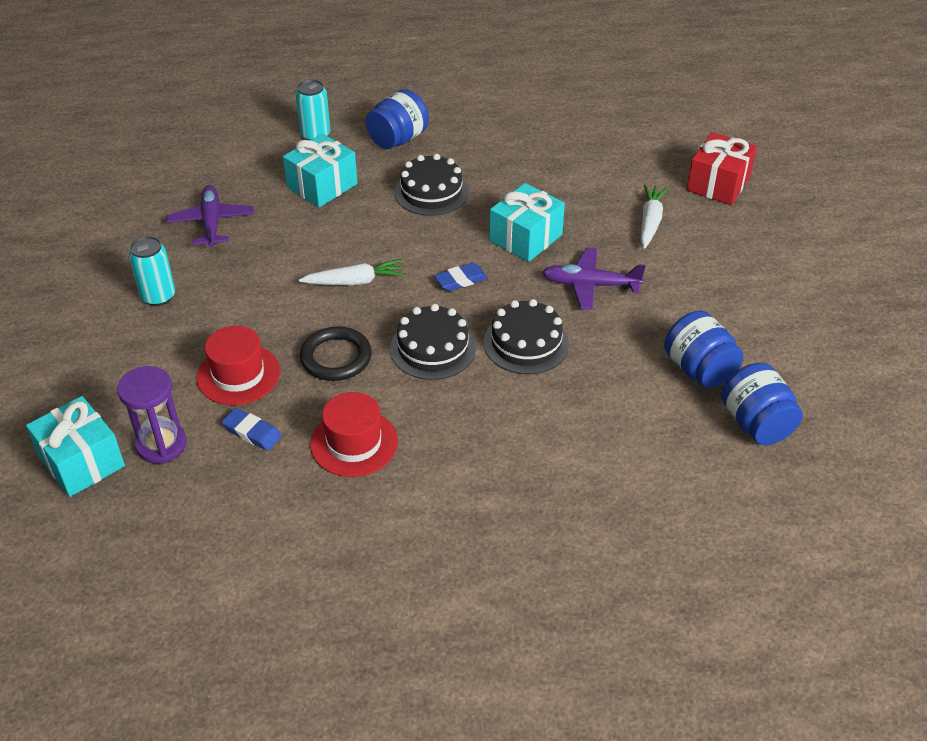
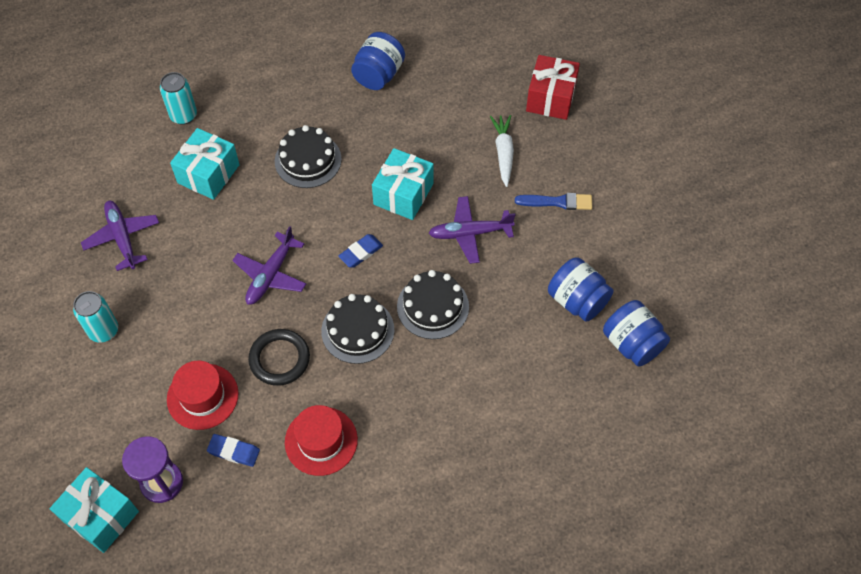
camera: 15 degrees left, 15 degrees up
(355, 281) = (271, 275): white carrot -> purple plane
(398, 139) = (260, 104): blue jar -> blue jar (378, 75)
(700, 275) = (557, 202): none -> blue brush

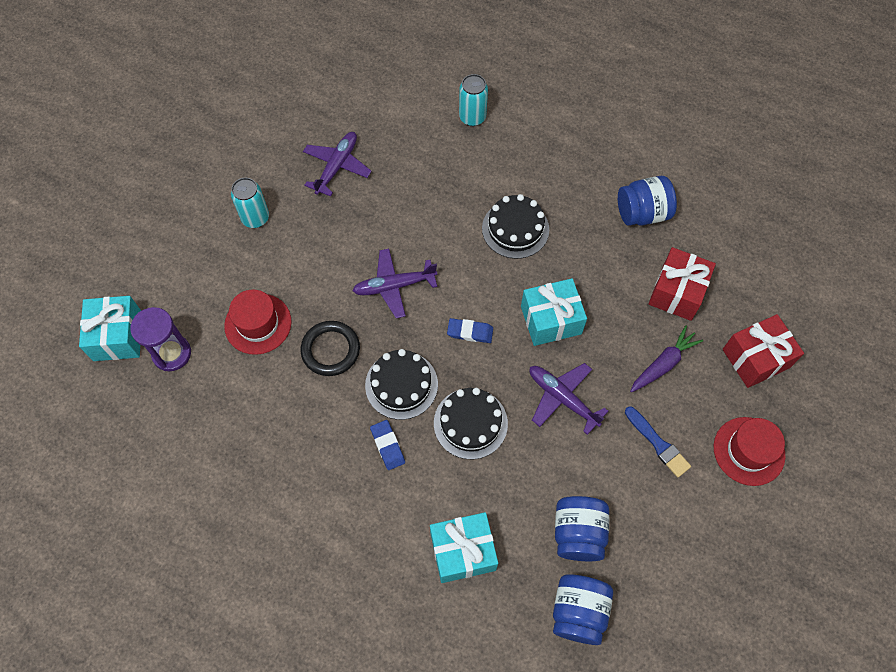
camera: 50 degrees right, 5 degrees up
(208, 174) = (439, 174): turquoise gift -> turquoise gift (463, 551)
(234, 451) = (232, 381): blue eraser -> blue eraser (387, 446)
(321, 441) = (288, 434): red hat -> red hat (749, 451)
(459, 103) = (677, 292): none -> red gift
(503, 153) = (663, 364): white carrot -> purple carrot

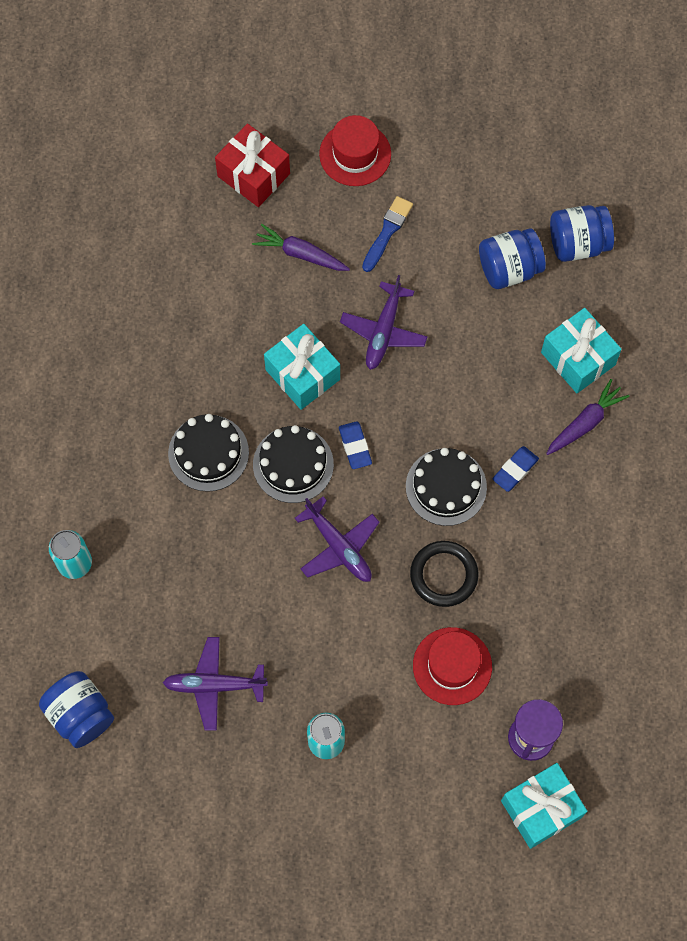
camera: 115 degrees left, 5 degrees up
(400, 526) = (585, 422): none -> purple carrot
(470, 423) = (452, 404): black cake -> black cake (293, 464)
(642, 213) = (128, 332): blue jar -> blue jar (80, 714)
(677, 292) = (212, 267): red gift -> none

